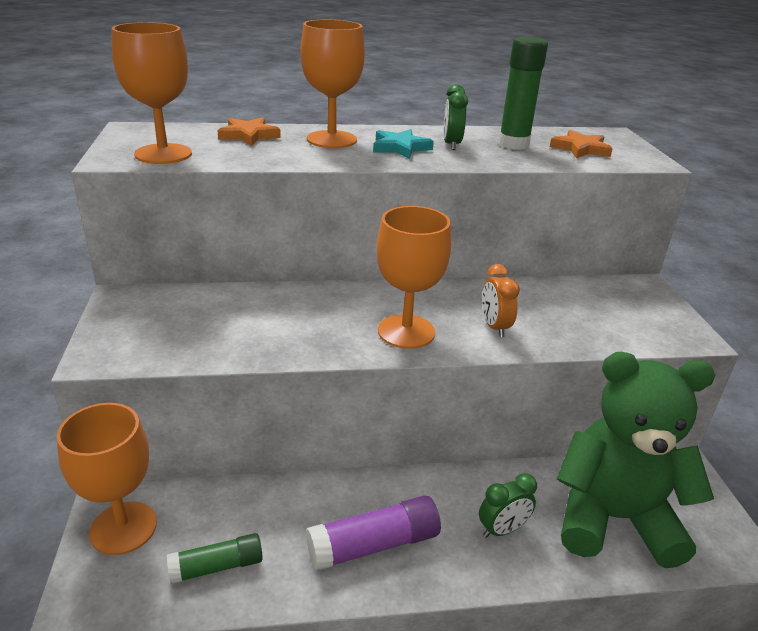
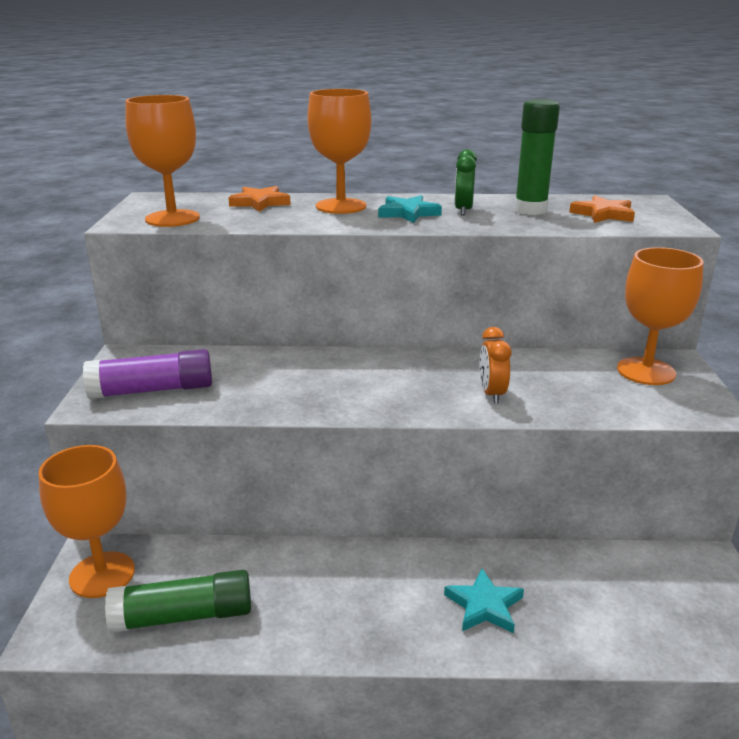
camera: 10 degrees right, 5 degrees down
(217, 566) = (184, 616): green glue stick -> green glue stick, size x1.51
(374, 545) = (345, 609): purple glue stick -> purple glue stick (153, 390)
(406, 331) = (396, 395): orange goblet -> orange goblet (646, 371)
(502, 529) = (484, 606): green clock -> turquoise star
(613, 518) = (612, 604): green teddy bear -> none

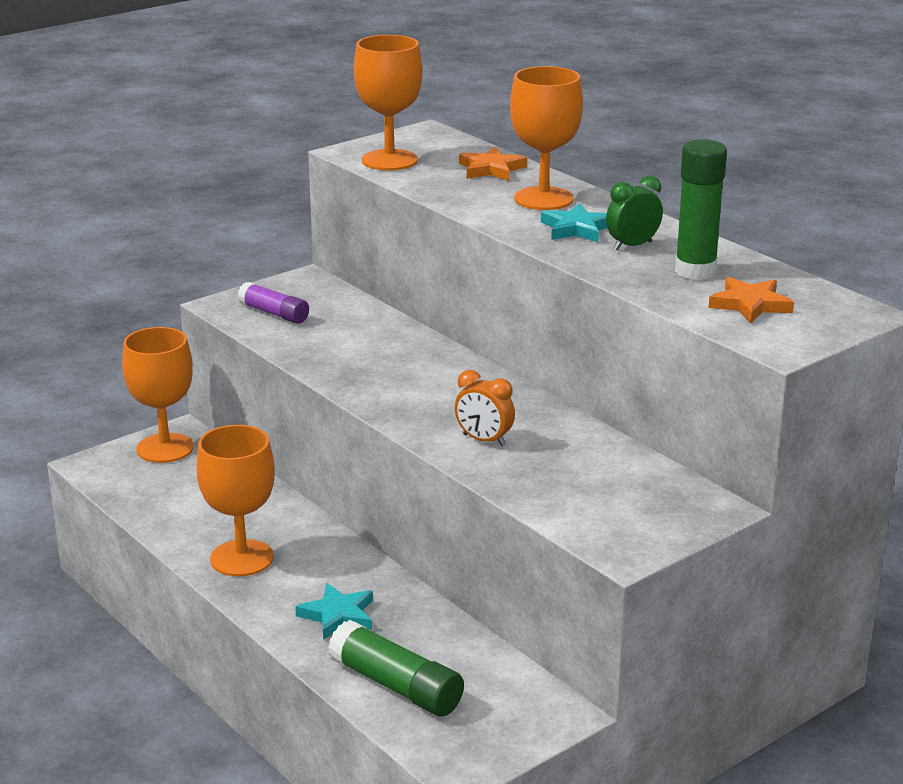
camera: 50 degrees right, 0 degrees up
(153, 390) = (274, 313): purple glue stick -> purple glue stick, size x0.66
(184, 616) = (167, 499): green glue stick -> green glue stick (396, 686)
(492, 394) = (484, 440): orange clock -> orange clock turned 105 degrees counterclockwise
(646, 371) = (659, 498): orange goblet -> orange goblet (242, 558)

